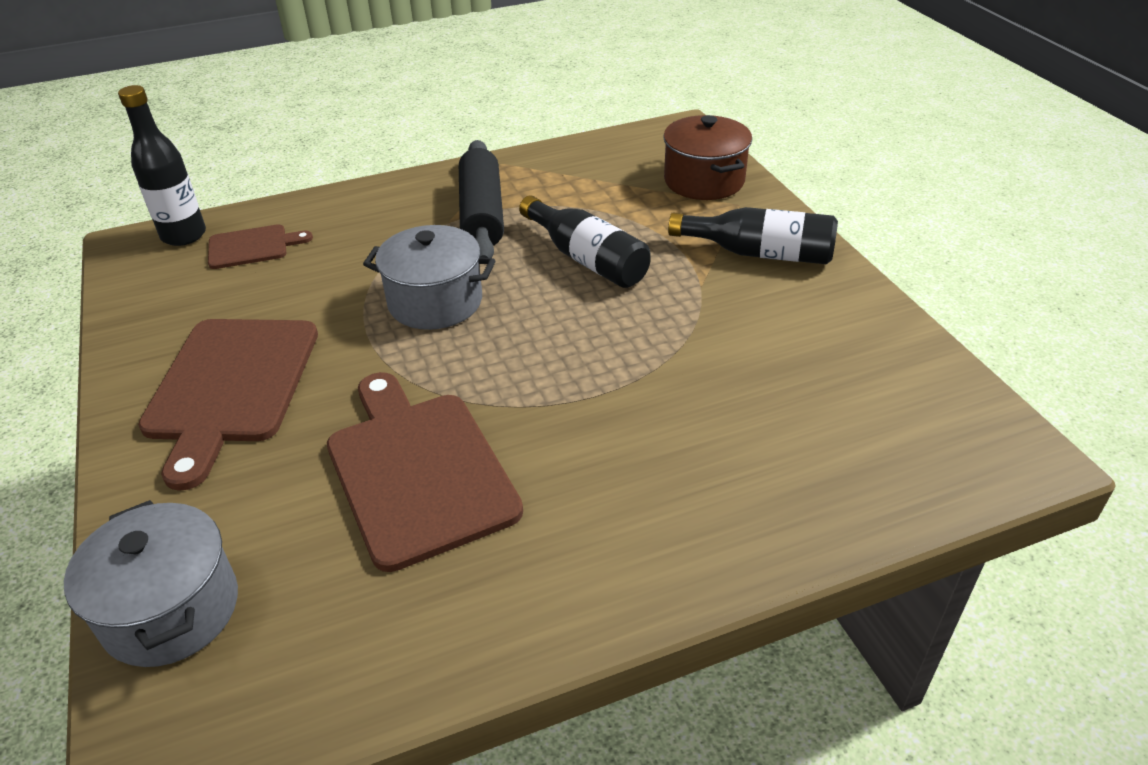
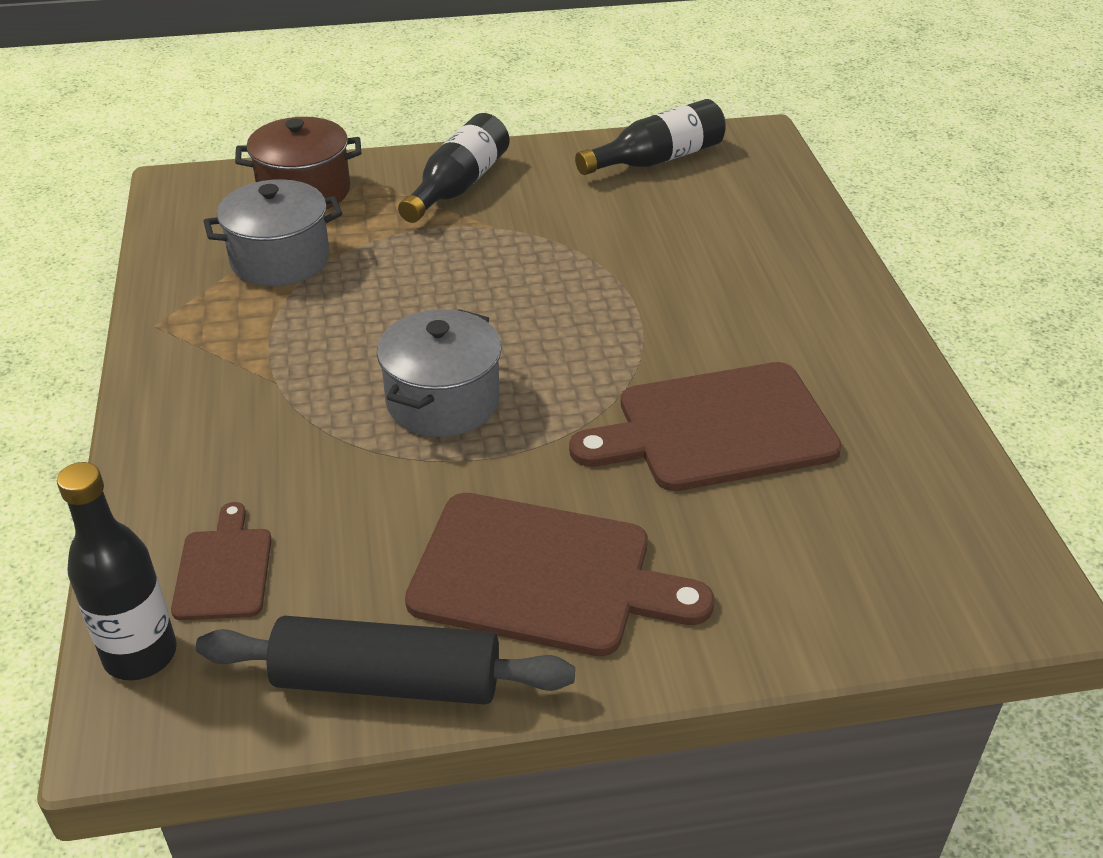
camera: 80 degrees left, 0 degrees up
(171, 610) = (877, 601): grey pot -> grey pot (280, 260)
(482, 214) = (272, 351): black rolling pin -> black rolling pin (387, 681)
(587, 259) = (413, 287): black bottle -> black bottle (657, 159)

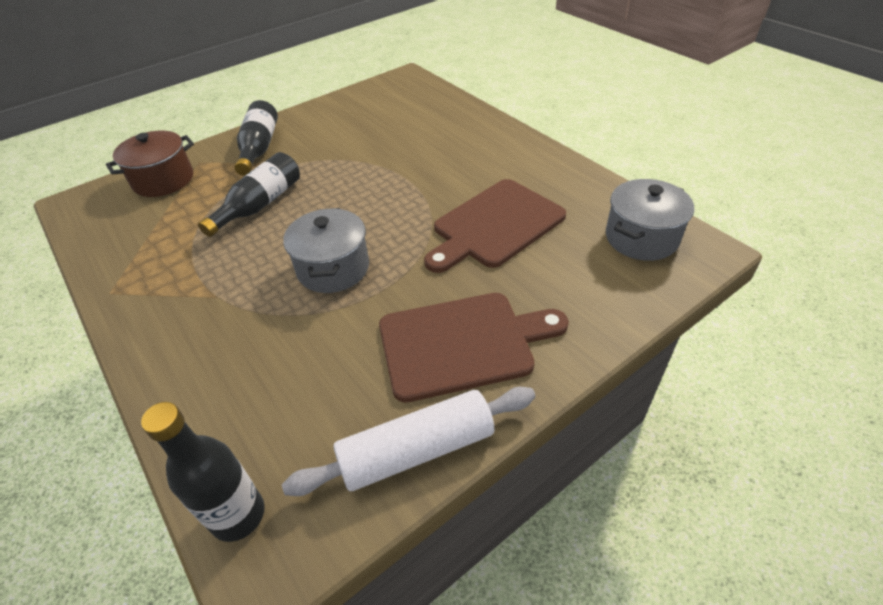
camera: 25 degrees left, 5 degrees up
(224, 569) = (260, 429): brown cutting board -> none
(280, 260) = (173, 224): grey pot -> grey pot (641, 238)
(387, 681) = (416, 450): black rolling pin -> white rolling pin
(657, 159) = (362, 102): black bottle -> black bottle (260, 205)

